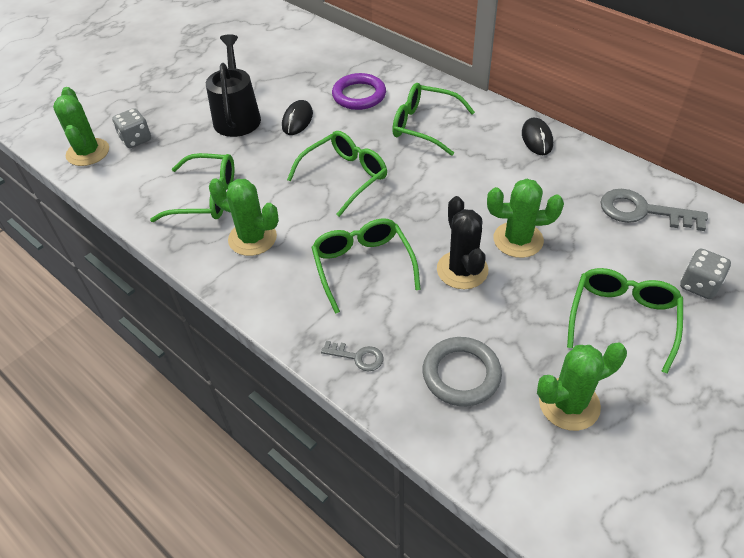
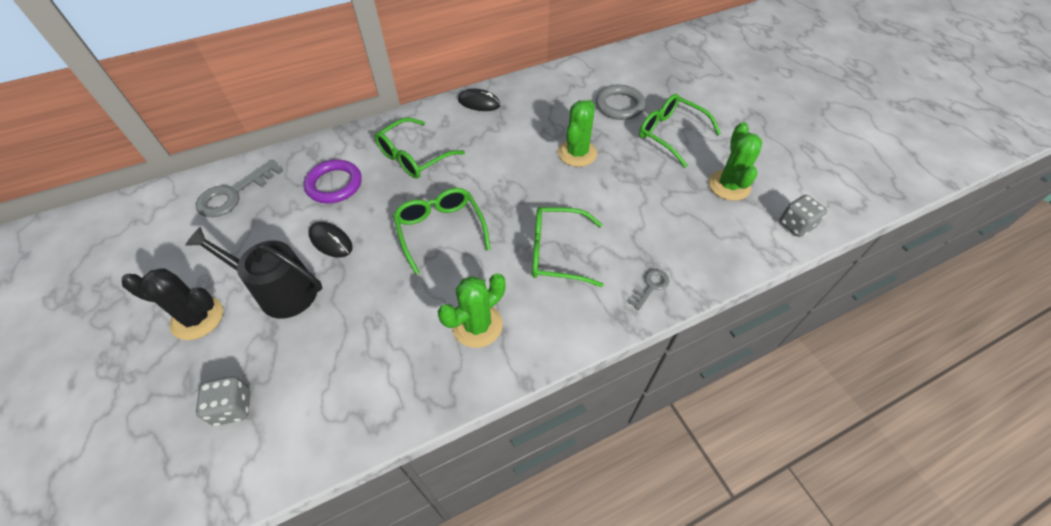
camera: 70 degrees left, 5 degrees up
(88, 152) = (210, 474): green cactus -> none
(205, 197) = (391, 353): green glasses -> none
(461, 374) = (688, 230): grey ring -> grey ring (619, 105)
(462, 270) = (591, 194): black cactus -> black cactus (197, 318)
(643, 211) = (584, 86): grey key -> grey key (234, 194)
(699, 285) = (657, 92): grey dice -> grey dice (796, 225)

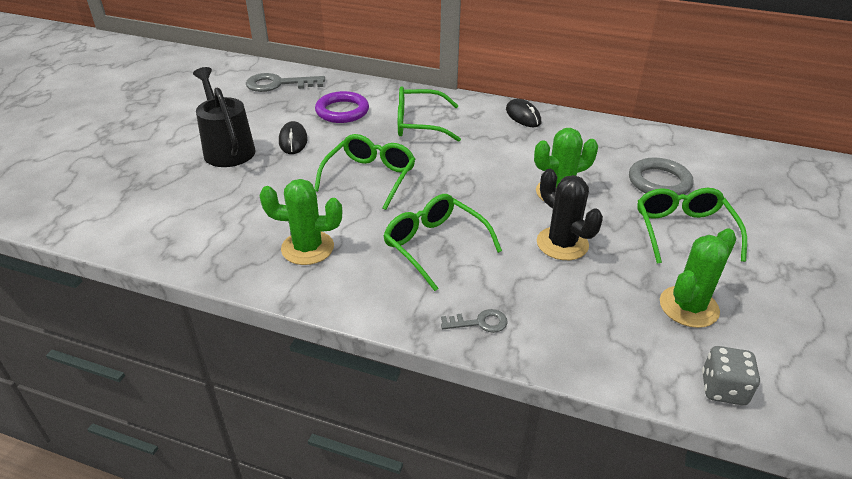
camera: 45 degrees right, 15 degrees down
(197, 318) = (170, 134): black cactus -> black cactus (562, 244)
(233, 407) = (122, 189): grey dice -> none

